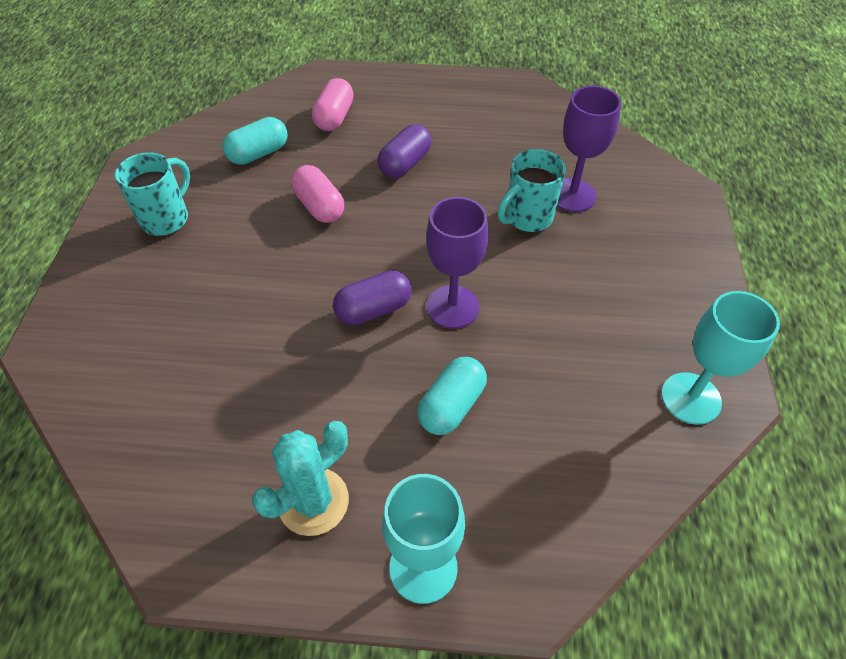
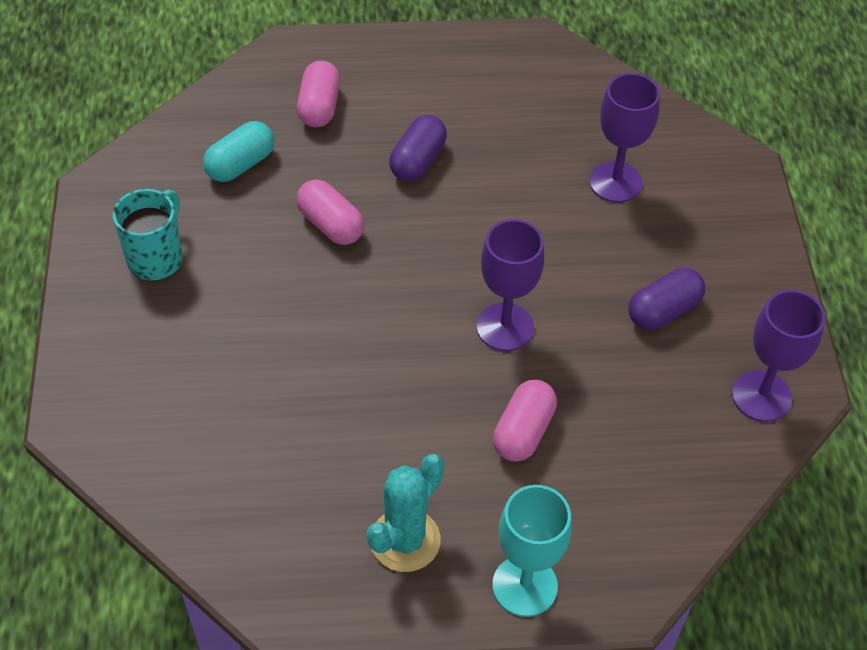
camera: 10 degrees left, 0 degrees up
(373, 309) = (420, 339): purple capsule -> purple capsule (663, 311)
(451, 405) = (523, 431): turquoise capsule -> pink capsule
(527, 218) = (569, 215): turquoise mug -> none
(690, 398) = (761, 396): turquoise goblet -> purple goblet

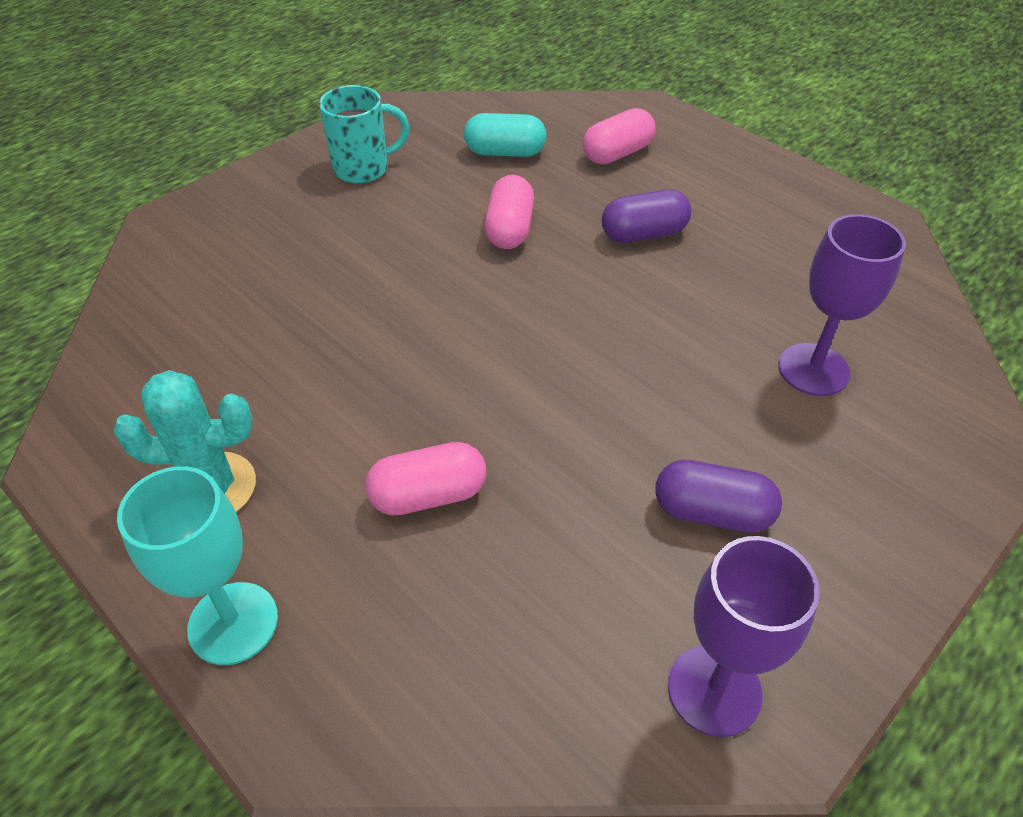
camera: 50 degrees right, 5 degrees down
(505, 327) = (537, 401): purple goblet -> none

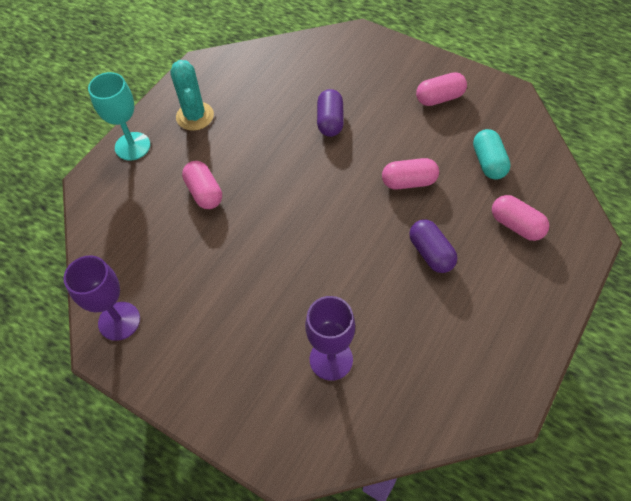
camera: 80 degrees right, 10 degrees up
(363, 169) = (439, 98): turquoise mug -> pink capsule
(712, 512) = (214, 312): purple capsule -> purple capsule (330, 121)

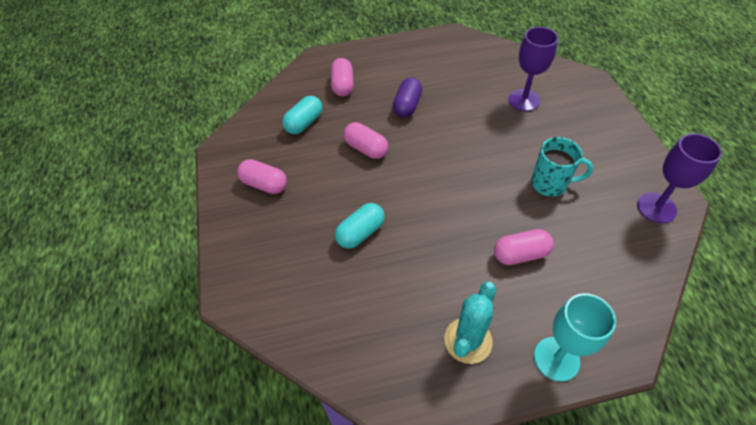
camera: 135 degrees left, 5 degrees down
(204, 192) = (520, 254): pink capsule -> pink capsule turned 60 degrees clockwise
(226, 272) = (550, 184): none -> turquoise mug
(330, 121) = (361, 233): purple capsule -> turquoise capsule

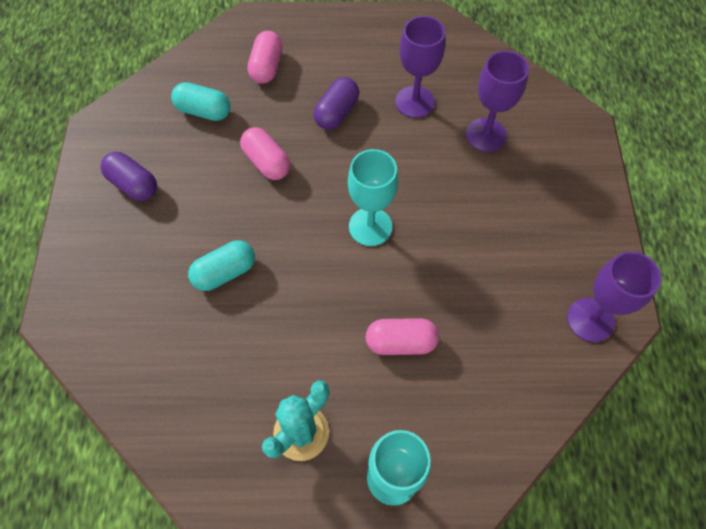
camera: 10 degrees right, 10 degrees up
(264, 184) = (133, 184): pink capsule -> purple capsule
(304, 123) = (204, 111): turquoise capsule -> turquoise capsule turned 60 degrees clockwise
(463, 88) = (414, 102): none -> purple goblet
(463, 177) = (370, 227): none -> turquoise goblet
(550, 184) = (473, 259): turquoise mug -> none

